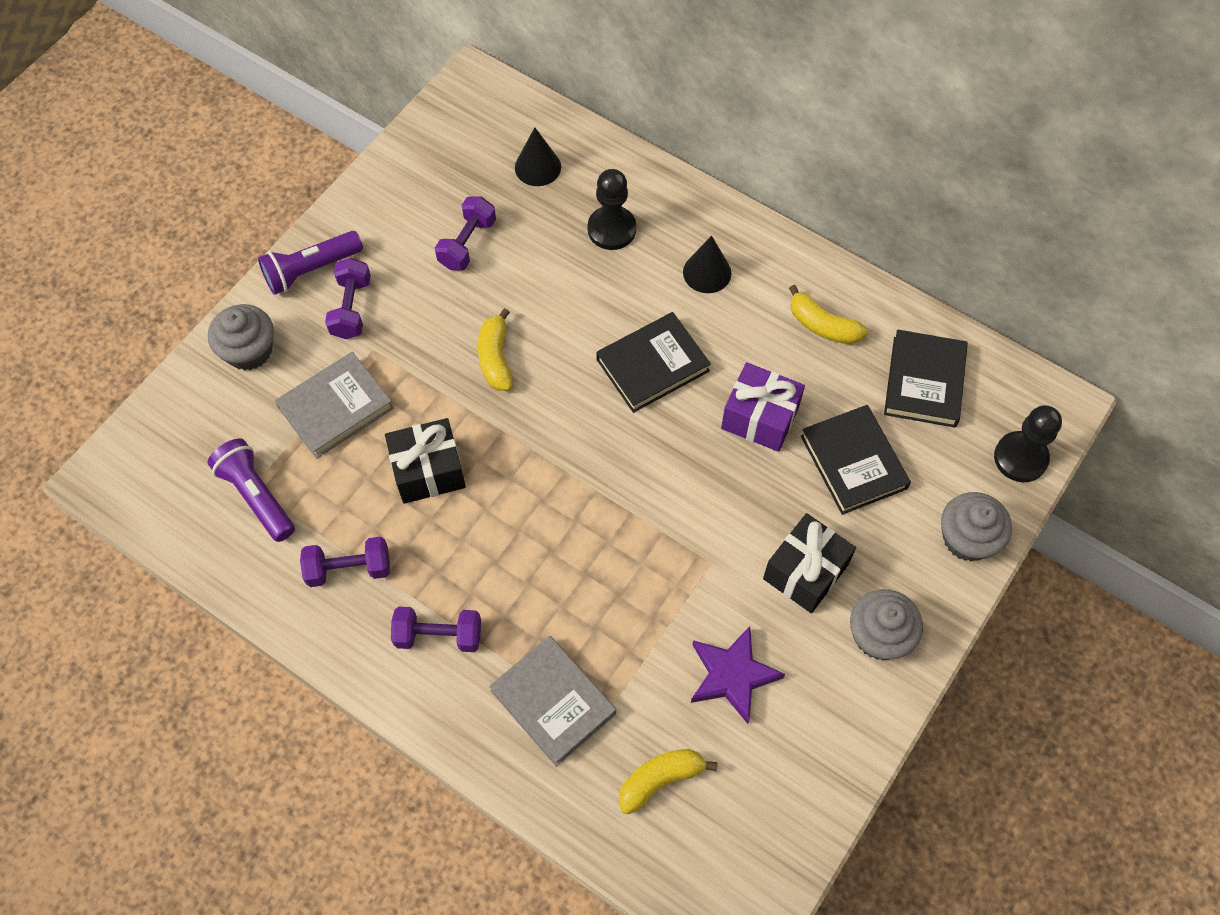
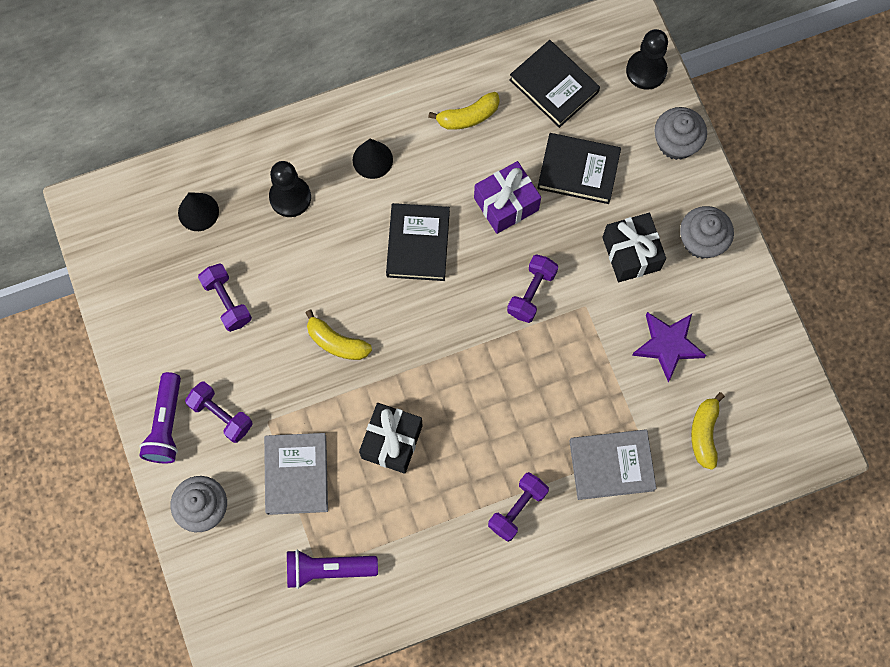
camera: 55 degrees left, 10 degrees up
(349, 569) = (428, 538): purple dumbbell -> purple dumbbell (531, 293)

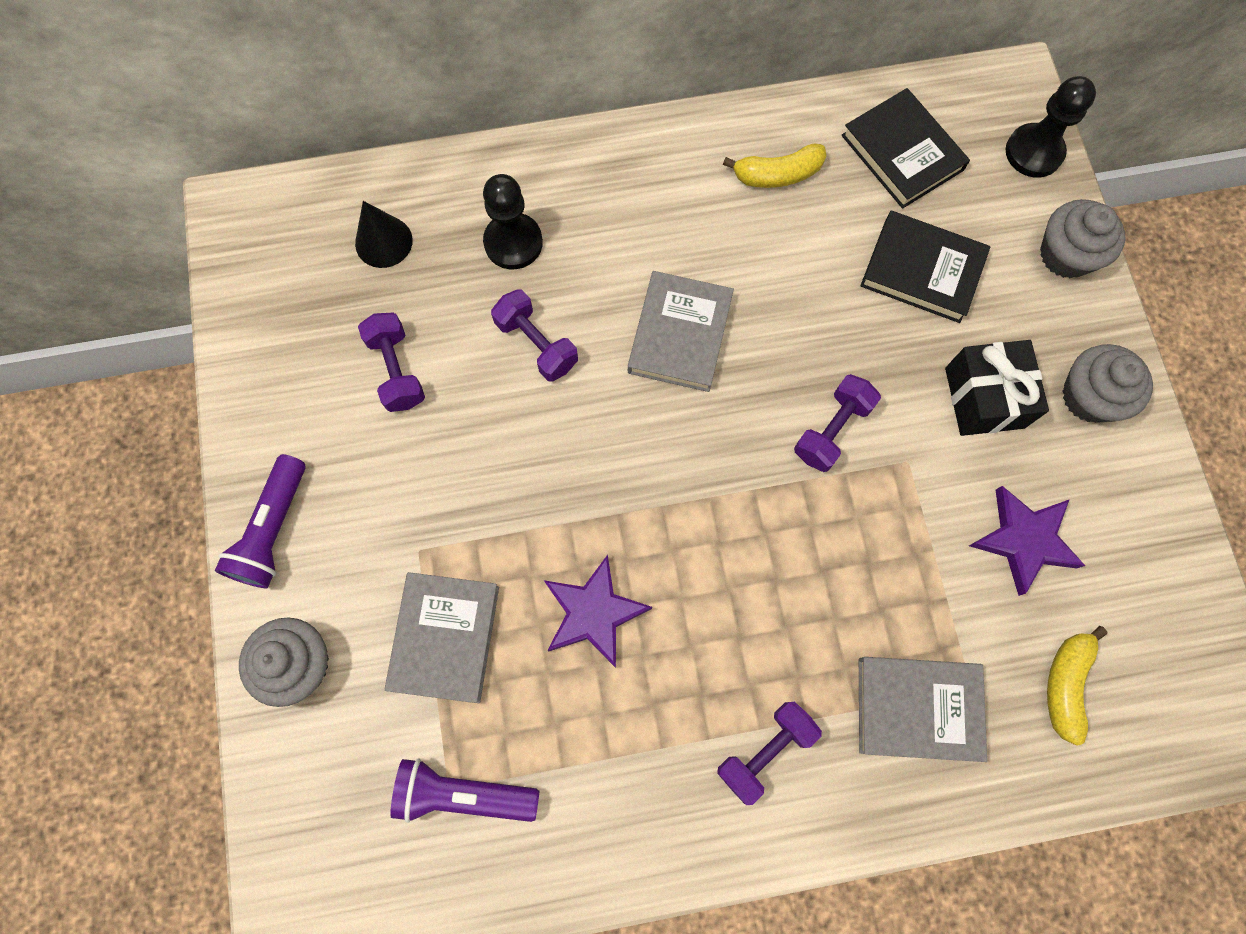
camera: 10 degrees right, 0 degrees up
(221, 415) = (354, 530): purple dumbbell -> purple dumbbell (536, 344)
(336, 342) = (540, 453): yellow banana -> none
(372, 159) = (636, 210): black cone -> none
(392, 442) = (593, 613): black gift -> purple star
(418, 244) = (680, 334): black book -> grey book
(506, 204) = (813, 299): purple gift -> none

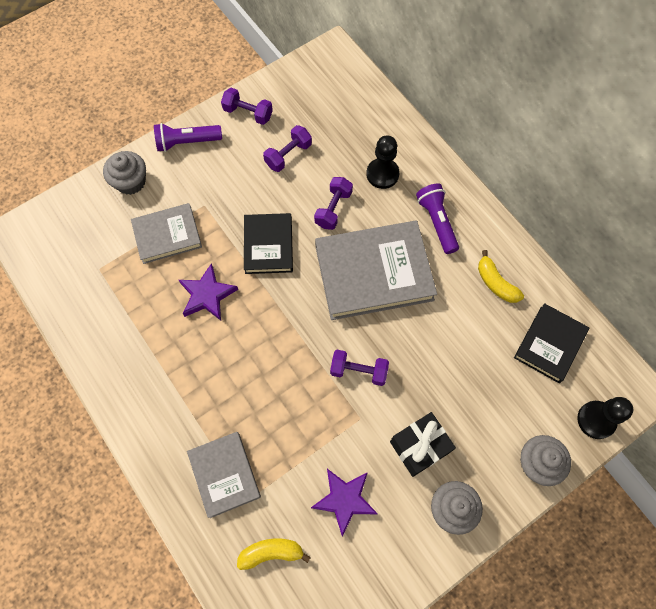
camera: 65 degrees right, 5 degrees down
(383, 242) = (351, 119): black cone -> none
(463, 794) = (99, 275): purple flashlight -> purple flashlight (436, 222)
(680, 334) = (374, 273): grey book -> grey book, size x1.71
(765, 751) = (171, 404): purple dumbbell -> purple dumbbell (248, 113)
(922, 270) = (480, 383): black book -> black book (268, 245)

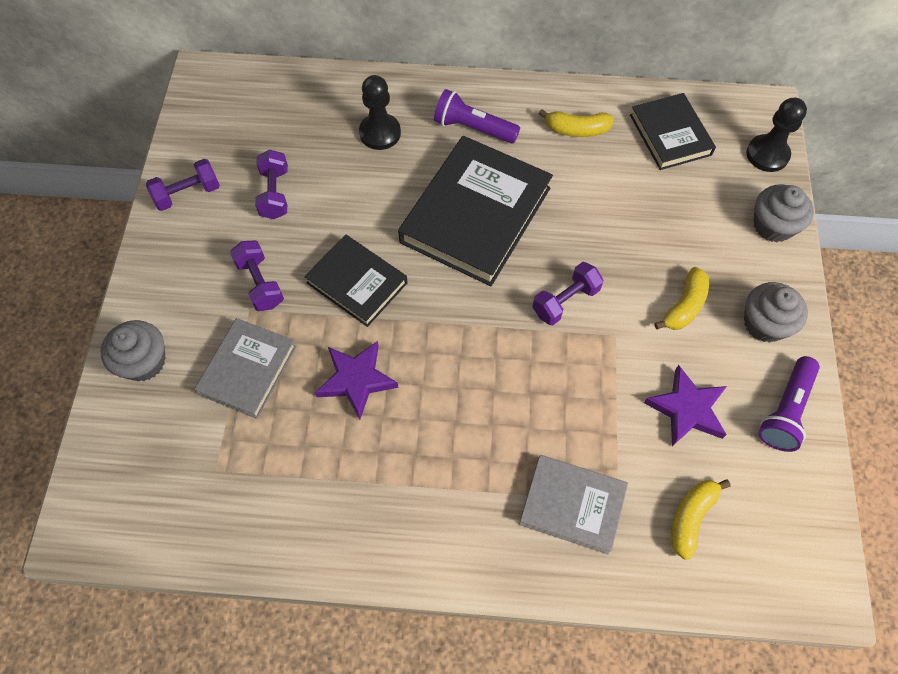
camera: 50 degrees left, 5 degrees down
(187, 142) = (158, 273): purple flashlight -> purple flashlight (785, 411)
(333, 209) = (374, 199): purple dumbbell -> purple dumbbell (260, 283)
(374, 273) = (476, 215): grey book -> black book
(419, 447) = (684, 306): black gift -> yellow banana

